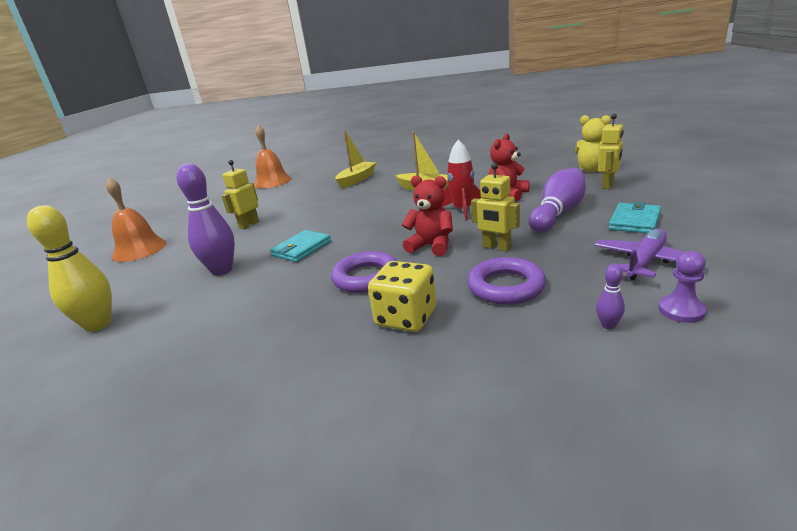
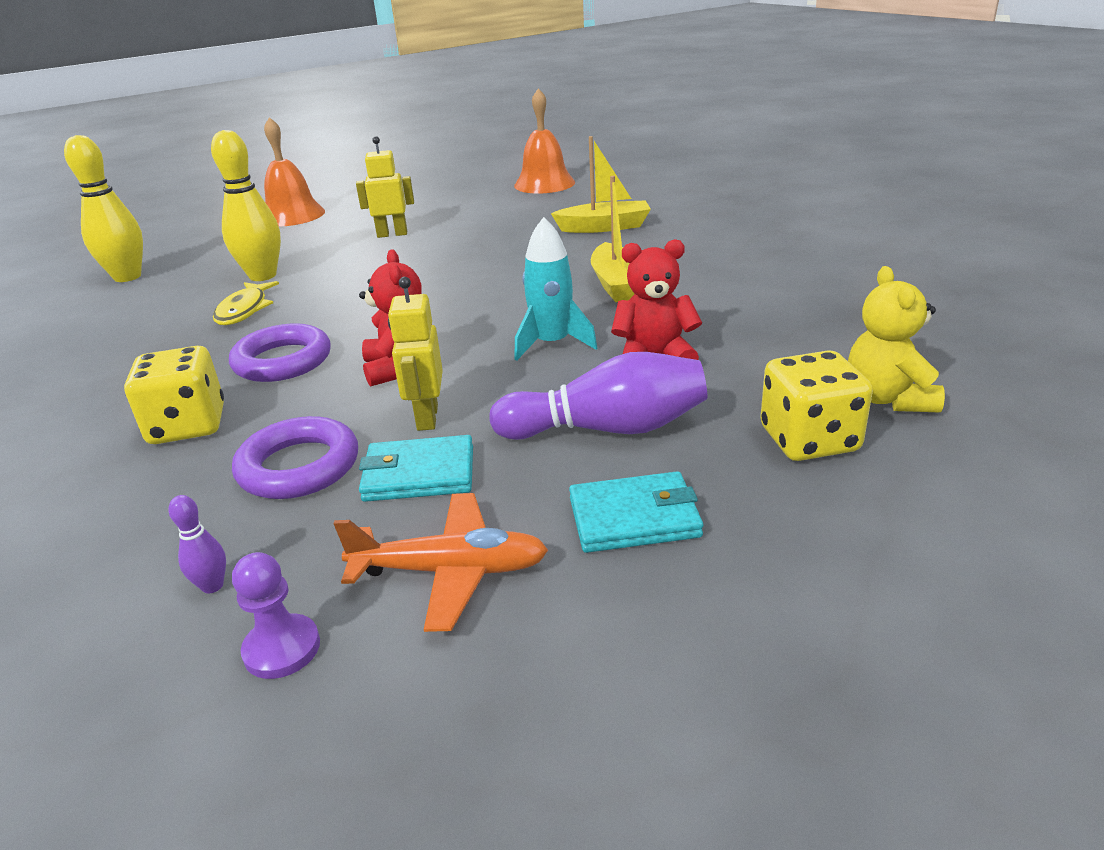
camera: 50 degrees right, 5 degrees up
(222, 270) = (263, 276): purple bowling pin -> yellow bowling pin
(265, 282) = (244, 310): none -> yellow fish
(302, 249) = (342, 292): turquoise wallet -> turquoise wallet (419, 474)
(462, 210) = (552, 344): red rocket -> turquoise rocket
(608, 185) = (809, 440): yellow robot -> yellow dice
(645, 262) = (450, 571): purple plane -> orange plane

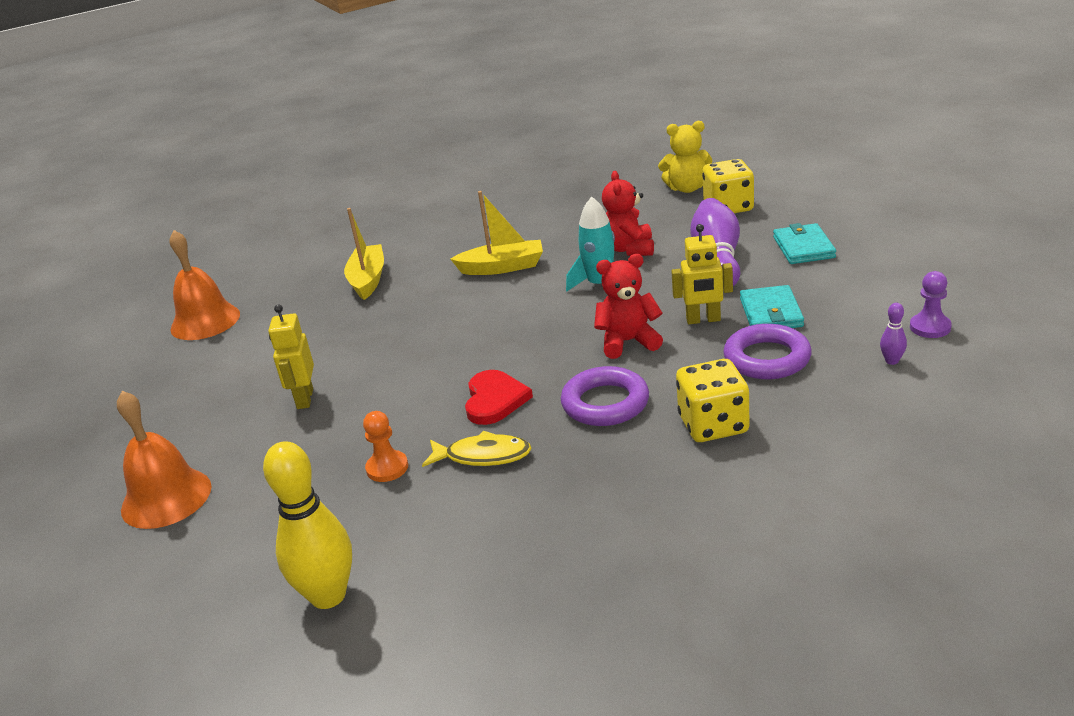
camera: 85 degrees left, 0 degrees up
(263, 276) = (387, 468): yellow bowling pin -> orange pawn
(332, 307) = (494, 400): none -> red heart
(450, 571) = (858, 290): orange plane -> none

